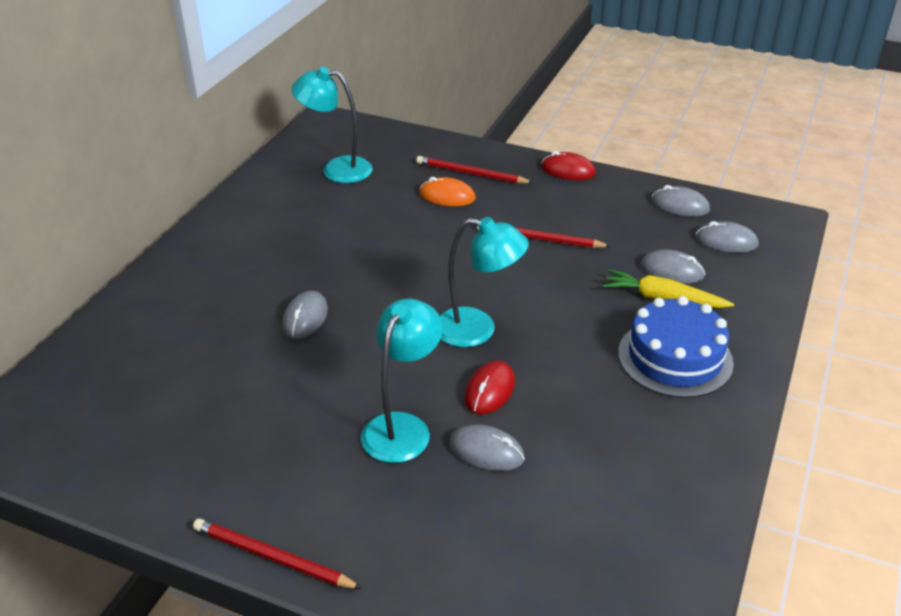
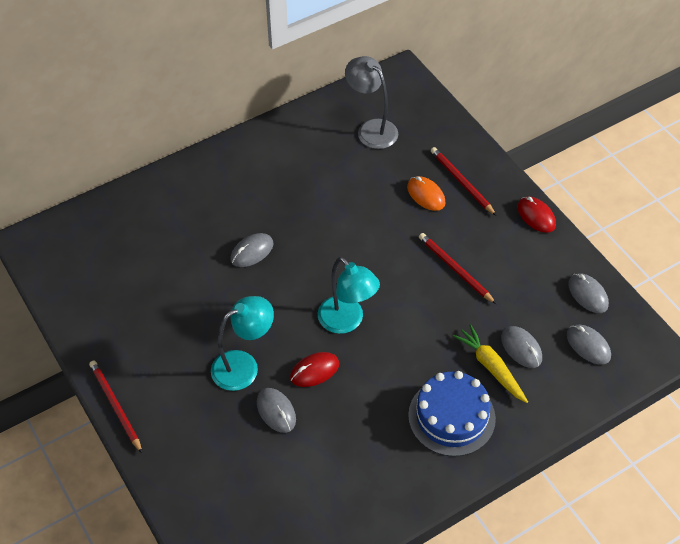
camera: 35 degrees right, 15 degrees up
(337, 169) = (371, 129): turquoise lamp -> grey lamp

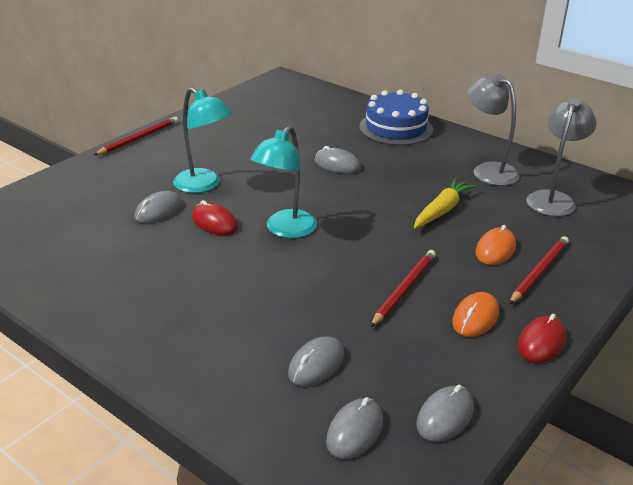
camera: 70 degrees right, 20 degrees down
(310, 150) = (488, 170): none -> grey lamp
(451, 417) = (189, 323): blue cake -> blue cake (396, 128)
(491, 367) = (274, 343): yellow carrot -> yellow carrot (442, 210)
(500, 240) = (475, 317): none -> orange mouse

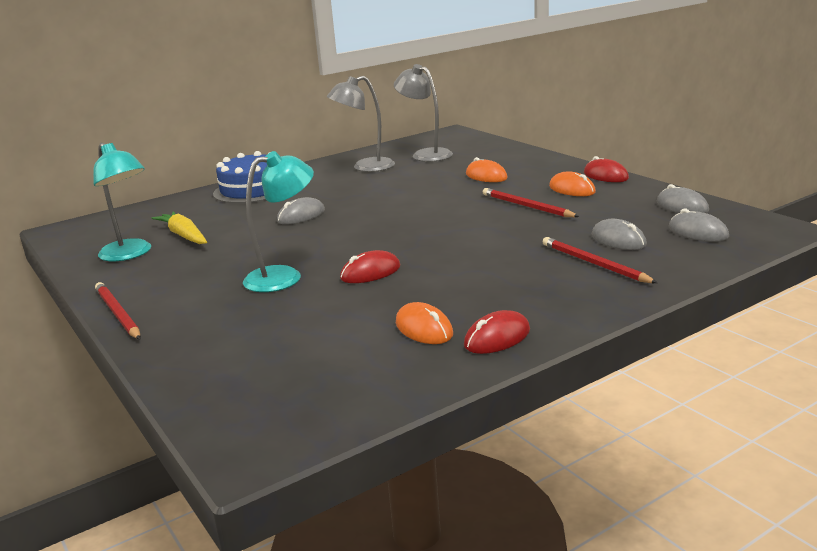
camera: 70 degrees left, 10 degrees down
(87, 305) = (497, 338): none -> red mouse
(106, 266) = (424, 329): none -> orange mouse
(158, 211) = (321, 301): grey mouse -> none
(285, 230) = (408, 242): turquoise lamp -> turquoise lamp (130, 254)
(442, 210) = (417, 186): yellow carrot -> yellow carrot (184, 235)
(539, 272) = (522, 168): red pencil -> red pencil (594, 264)

